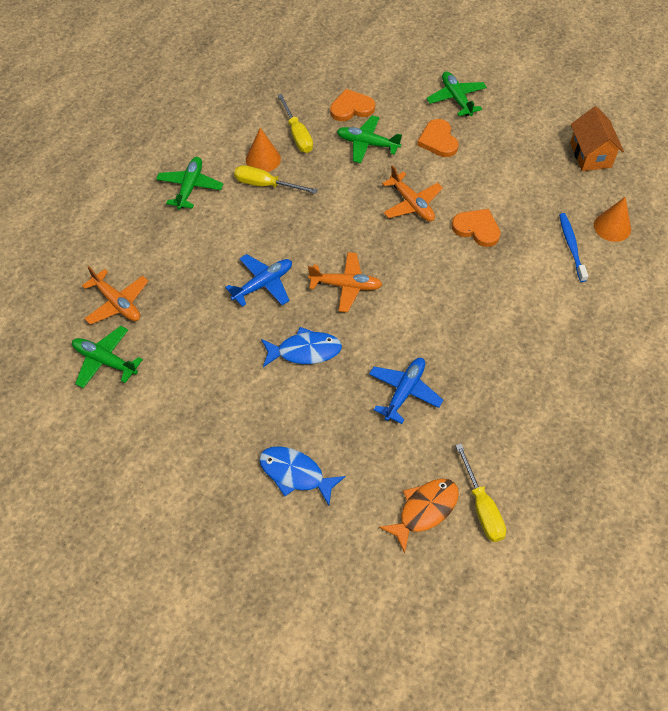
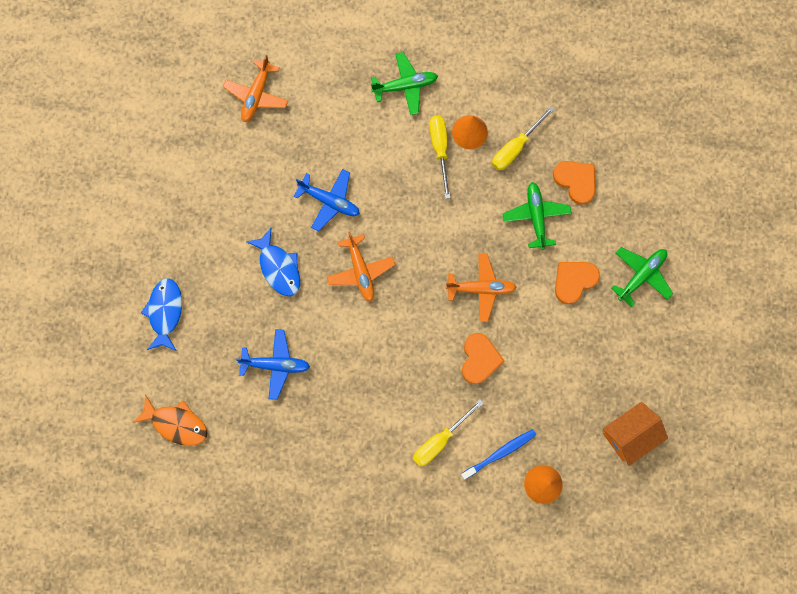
camera: 65 degrees right, 20 degrees up
(105, 361) = (199, 117): green plane -> none
(412, 204) = (481, 288): orange plane -> orange plane turned 120 degrees counterclockwise
(482, 507) = (198, 467): yellow screwdriver -> yellow screwdriver (440, 440)

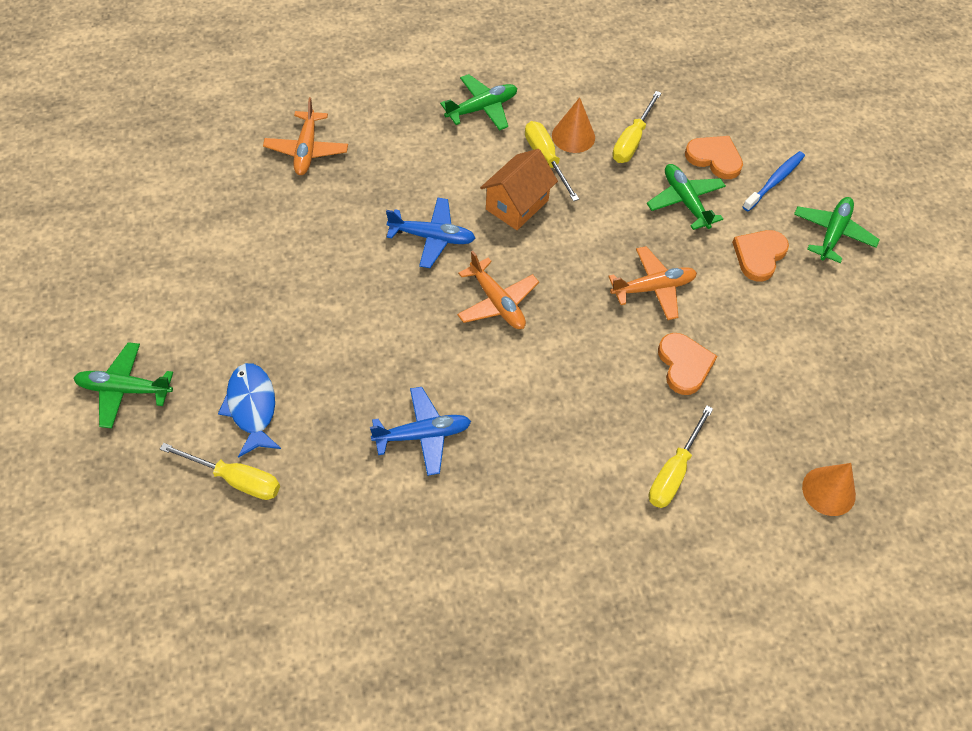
camera: 20 degrees left, 20 degrees down
(83, 275) = (124, 389): none -> green plane
(142, 364) = (236, 479): none -> yellow screwdriver
(176, 423) = (304, 544): orange fish -> none
(278, 267) = (390, 321): blue fish -> none
(500, 453) = (757, 468): blue toothbrush -> blue toothbrush (774, 181)
(629, 435) = (905, 405): orange house -> orange house (517, 205)

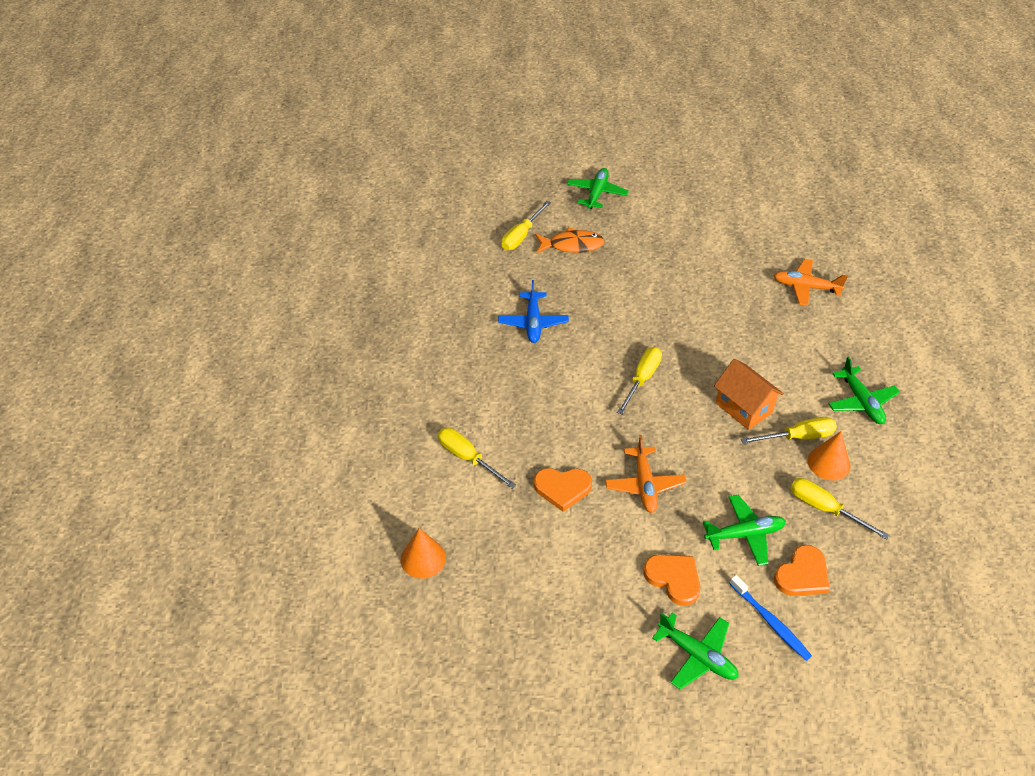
camera: 105 degrees right, 10 degrees down
(252, 407) = (572, 245): blue fish -> orange fish
(432, 237) = (711, 349): blue plane -> none
(497, 302) = (642, 379): orange plane -> yellow screwdriver

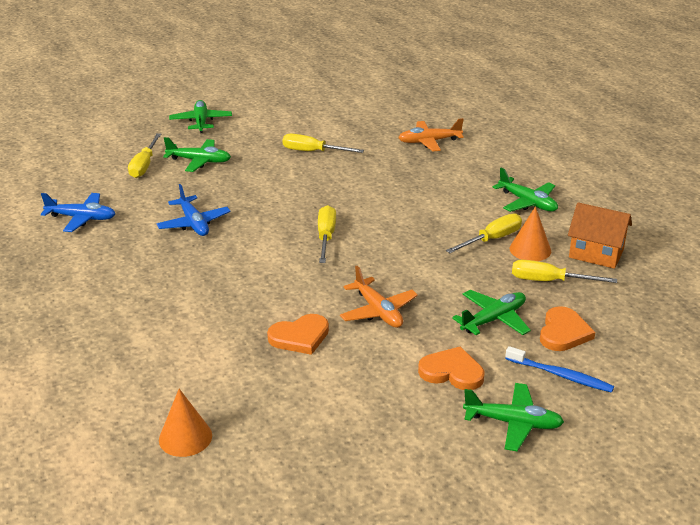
camera: 25 degrees left, 15 degrees down
(442, 285) = (81, 218): none -> blue plane
(467, 458) = (187, 341): yellow screwdriver -> yellow screwdriver (313, 152)
(572, 245) = (199, 161): orange fish -> green plane
(744, 408) = (431, 232): orange house -> orange house (596, 254)

